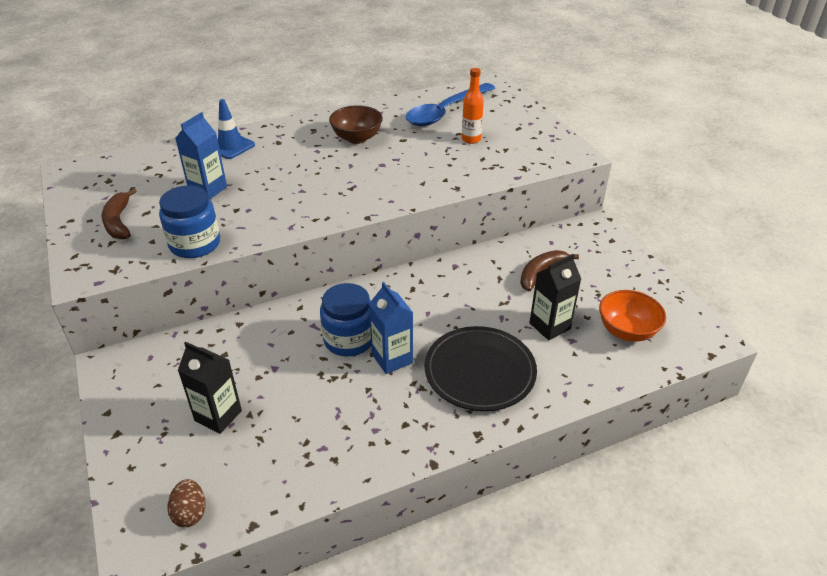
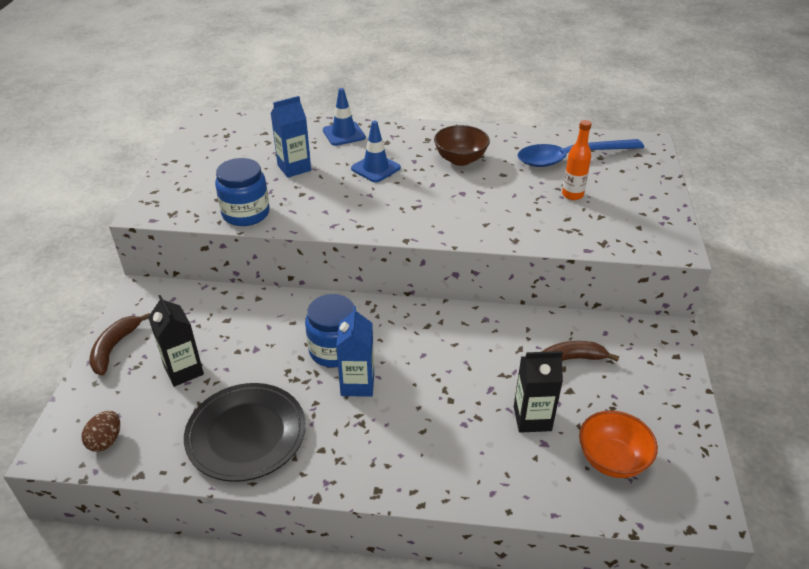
camera: 30 degrees right, 0 degrees up
(119, 221) = (206, 174): brown banana -> brown banana (114, 347)
(287, 167) = (375, 168): none -> blue traffic cone
(479, 372) = (426, 433): black plate -> black plate (246, 435)

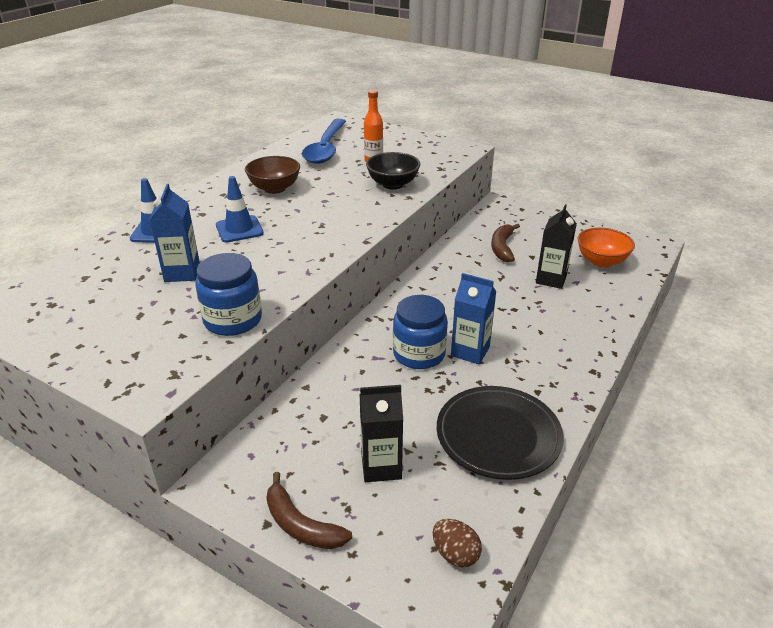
camera: 65 degrees left, 5 degrees down
(533, 222) = (393, 184): none -> black bowl

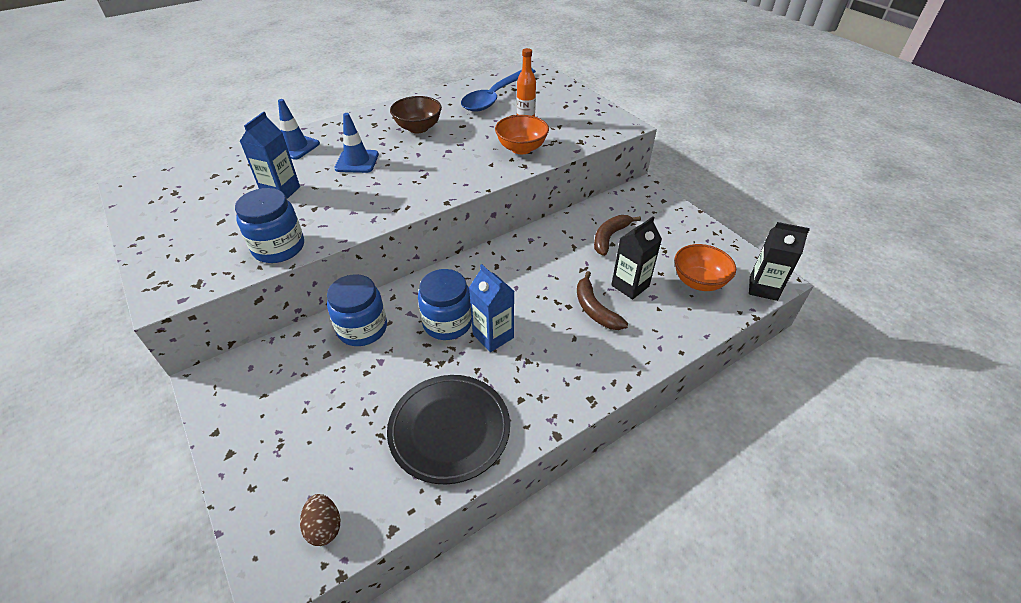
camera: 25 degrees right, 10 degrees up
(300, 524) = (236, 444): brown banana -> brown banana (594, 309)
(340, 384) = (362, 328): none -> blue jar
(381, 466) = (333, 418): black carton -> black carton (763, 288)
(393, 184) = (521, 148): black bowl -> orange bowl

